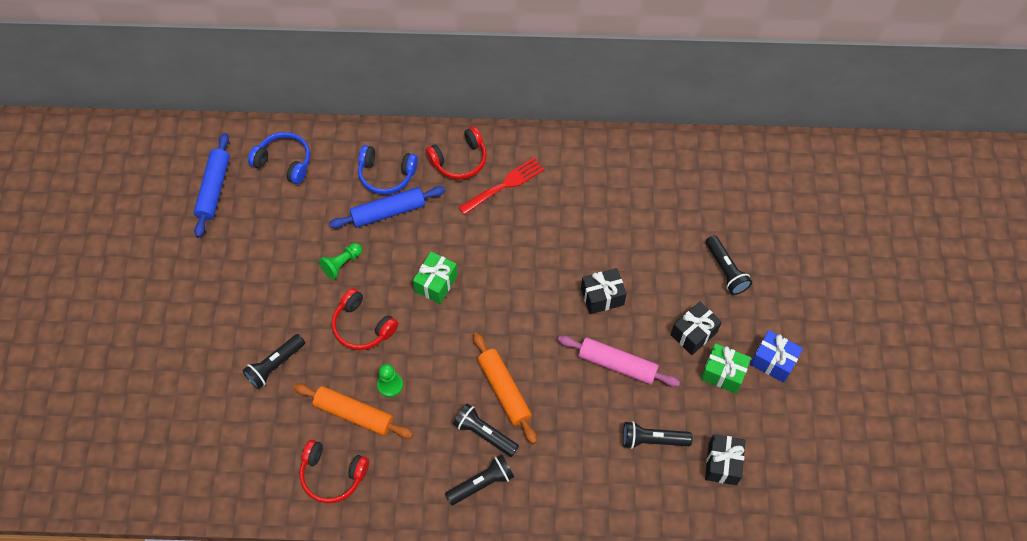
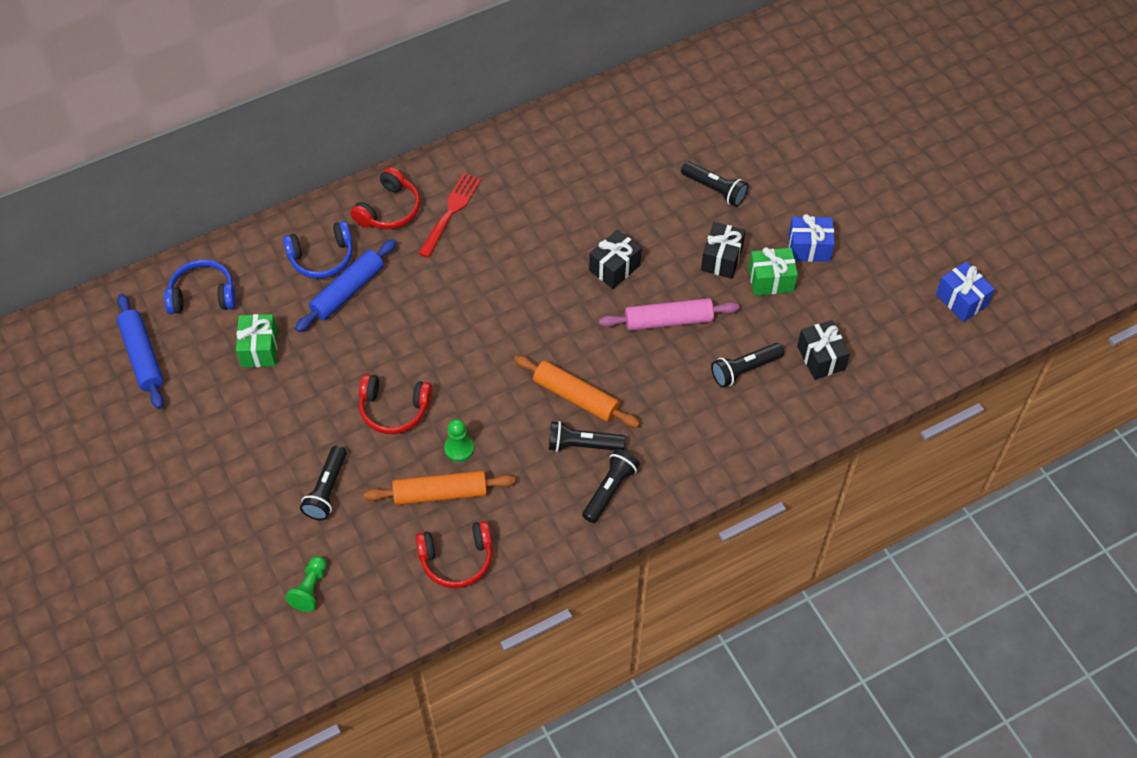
camera: 30 degrees left, 5 degrees down
(342, 264) = (332, 362): green pawn -> green pawn (310, 589)
(436, 283) = (443, 334): green gift -> green gift (259, 349)
(877, 477) = (961, 300): none -> blue gift

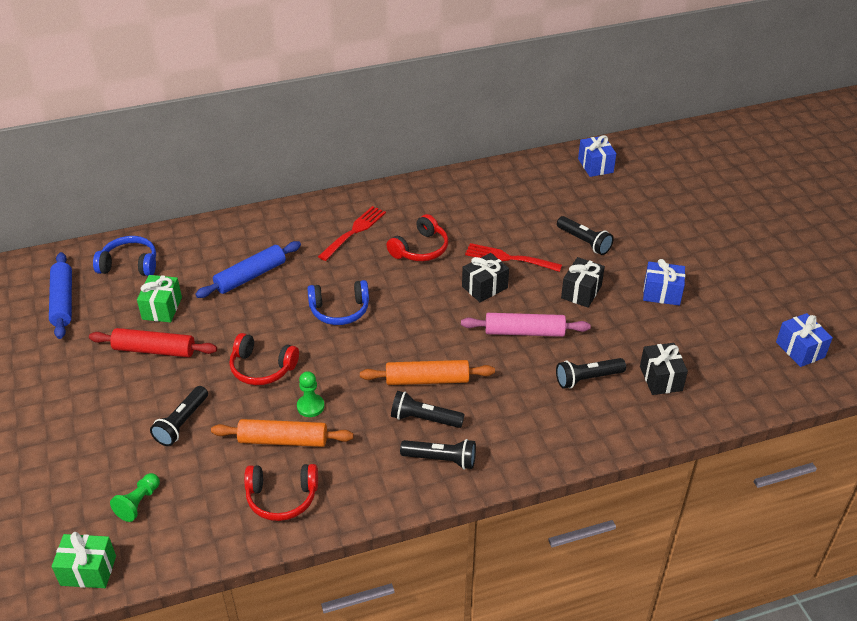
camera: 10 degrees right, 15 degrees down
(268, 404) = (154, 350): none -> red rolling pin
(322, 257) = (237, 250): blue headphones -> blue headphones (339, 310)
(389, 210) = (303, 224): red headphones -> red headphones (420, 249)
(576, 397) = (427, 380): orange rolling pin -> orange rolling pin turned 45 degrees counterclockwise
(610, 490) = (441, 459): black flashlight -> black flashlight turned 60 degrees clockwise
(634, 224) = (509, 258): none -> red fork
(711, 77) = (595, 166): none -> blue gift
(771, 280) = (623, 313): green gift -> green gift (88, 570)

